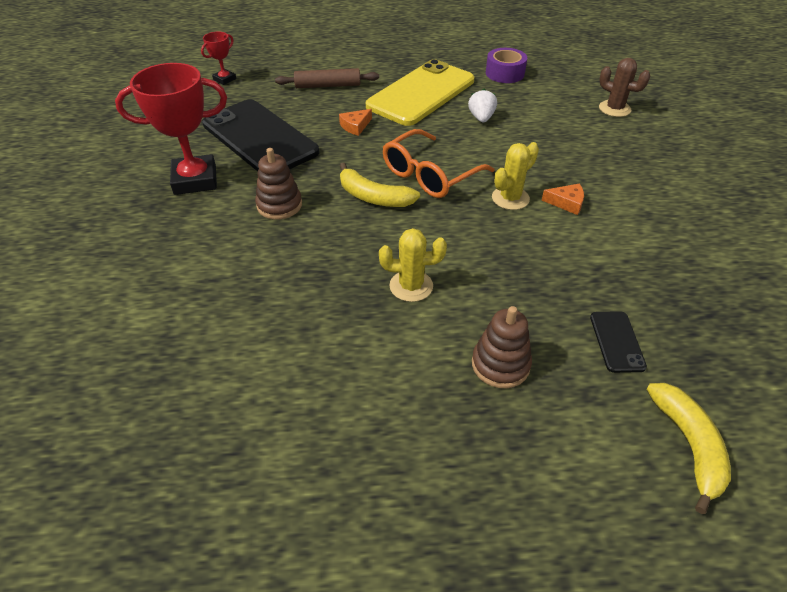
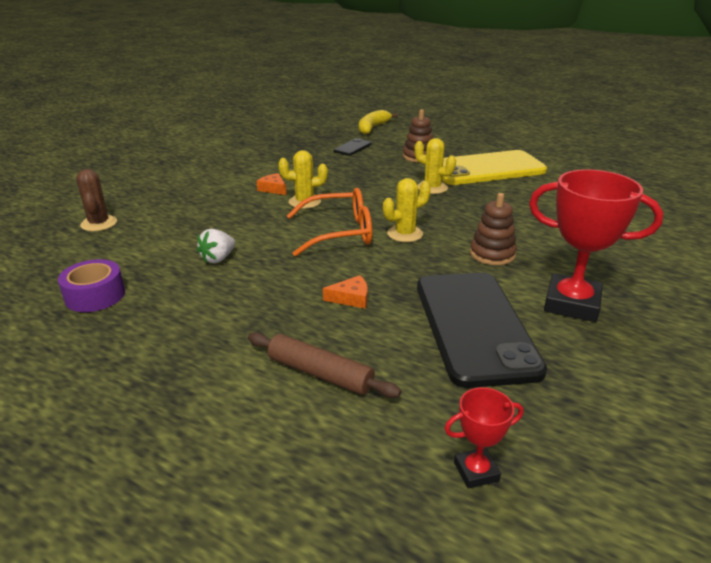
camera: 145 degrees left, 15 degrees down
(373, 197) = (405, 234): yellow banana -> yellow cactus
(421, 93) = (226, 309): yellow phone -> yellow phone (486, 169)

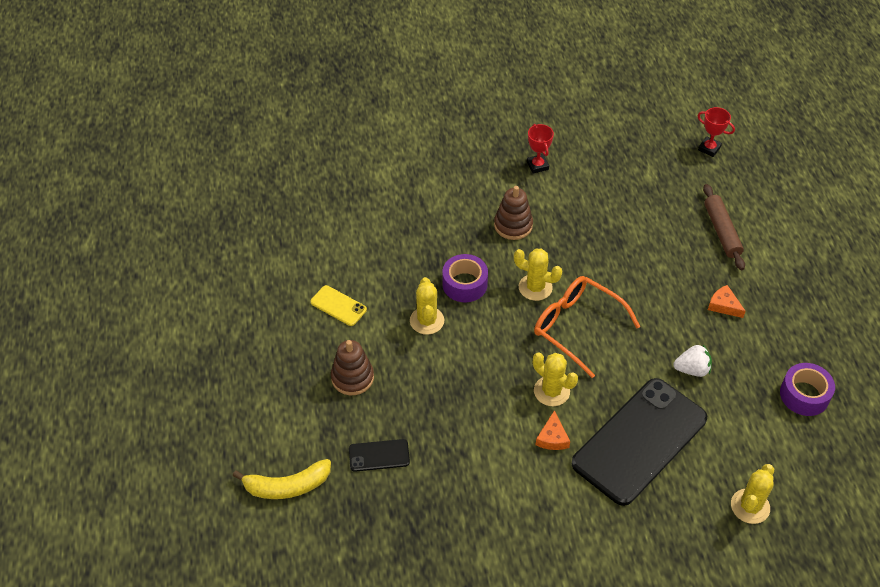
camera: 130 degrees left, 20 degrees up
(99, 223) = (750, 506): brown cactus -> yellow cactus
(351, 298) = (647, 263): orange cheese -> orange cheese (723, 305)
(449, 210) = (464, 284): none -> purple tape
(474, 326) = (609, 195): black phone -> black phone (639, 441)
(486, 169) = (338, 306): yellow phone -> yellow phone, size x0.42
(571, 304) = (537, 166): red trophy -> red trophy, size x0.49

